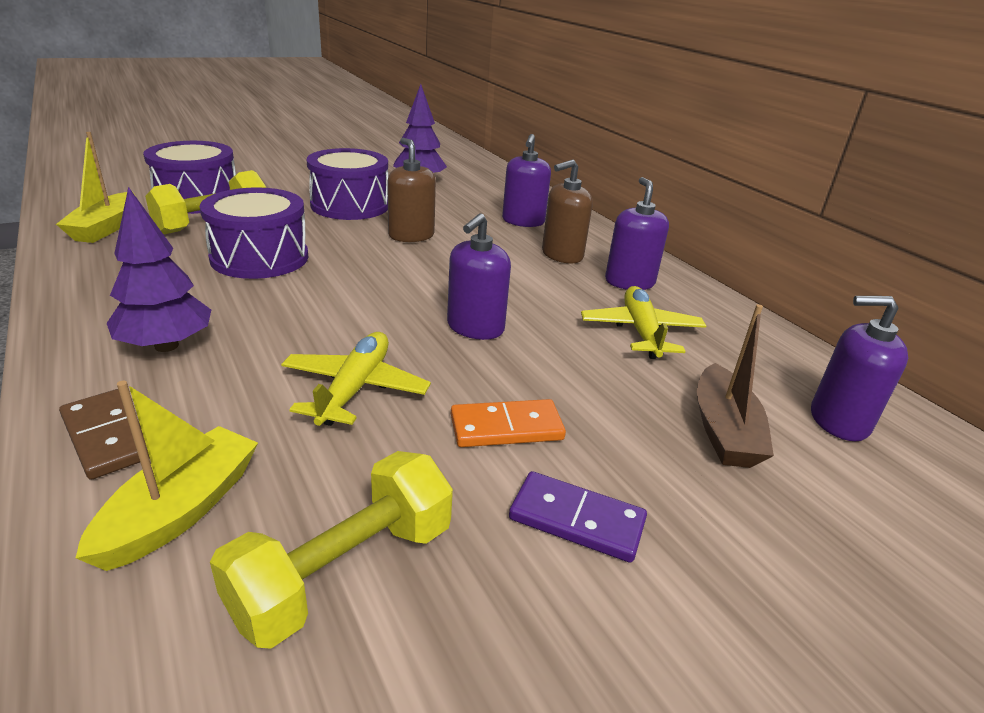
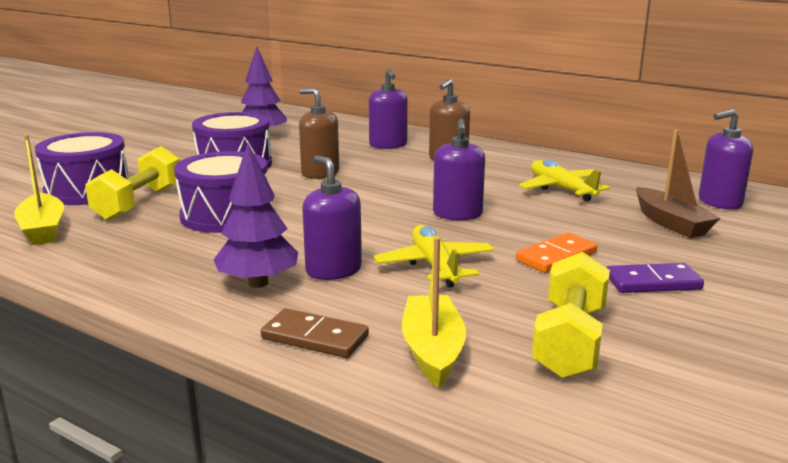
camera: 25 degrees left, 10 degrees down
(629, 282) = (515, 164): purple soap dispenser -> purple soap dispenser (333, 270)

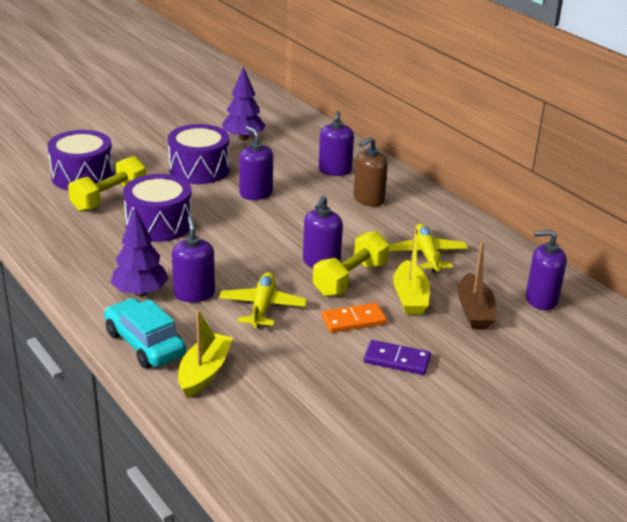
camera: 20 degrees right, 10 degrees up
(43, 229) = (37, 210): yellow boat -> yellow boat (410, 297)
(315, 337) = (145, 344): brown domino -> turquoise car
(320, 173) = (256, 193): brown soap dispenser -> purple soap dispenser
(570, 341) = (293, 389): yellow dumbbell -> yellow dumbbell (350, 279)

